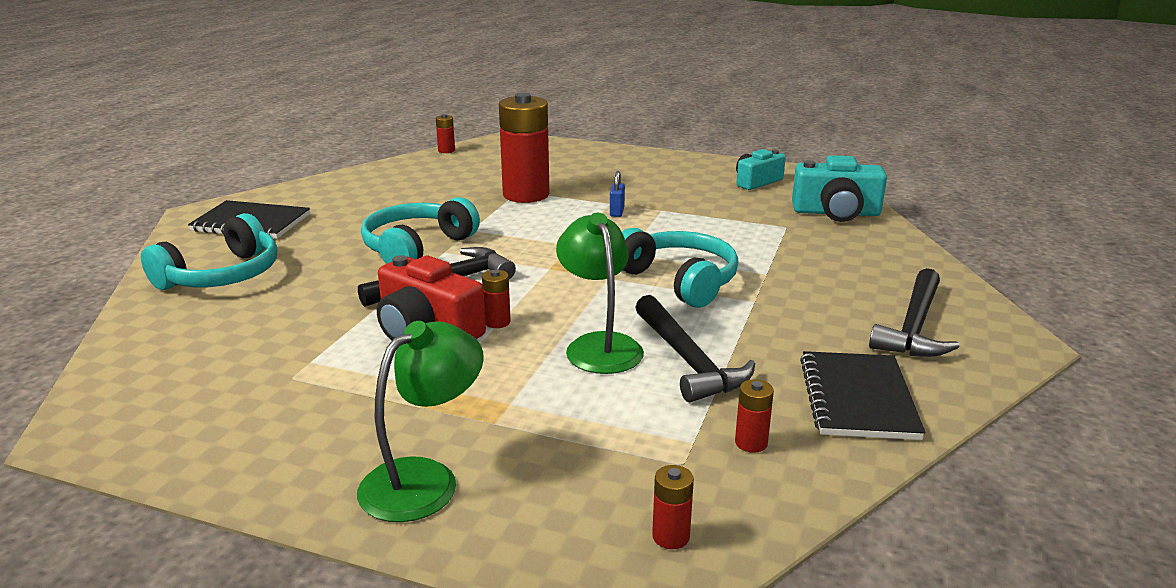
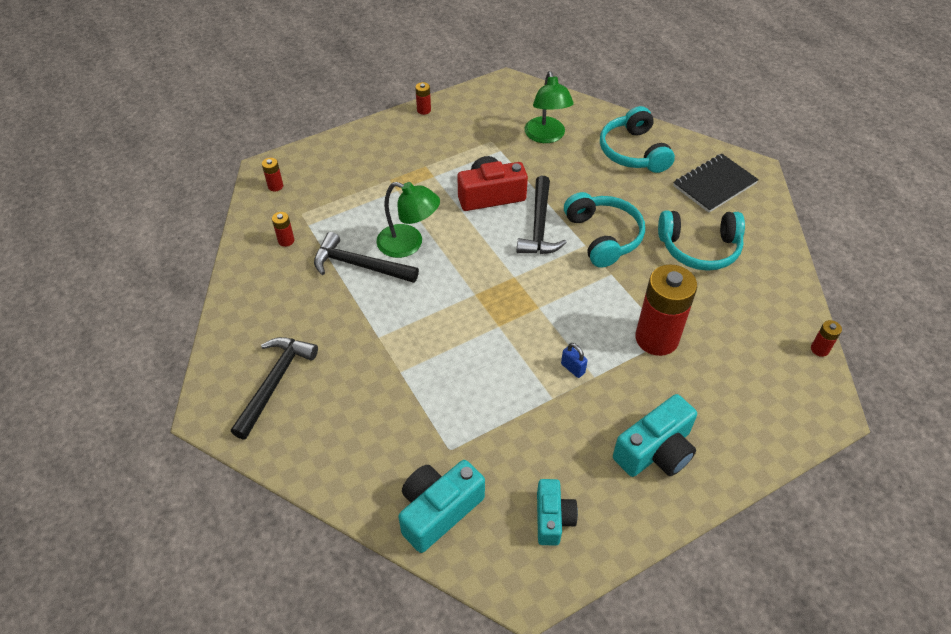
camera: 130 degrees right, 25 degrees up
(424, 479) = (377, 147): green lamp -> green lamp (546, 136)
(497, 322) = (472, 222): red battery -> red battery (424, 110)
(639, 170) = (655, 451): none -> turquoise camera
(679, 281) = (437, 323): turquoise headphones -> turquoise headphones (699, 248)
(857, 398) = (264, 299): black notebook -> none
(914, 327) = (275, 382): black hammer -> black hammer turned 45 degrees clockwise

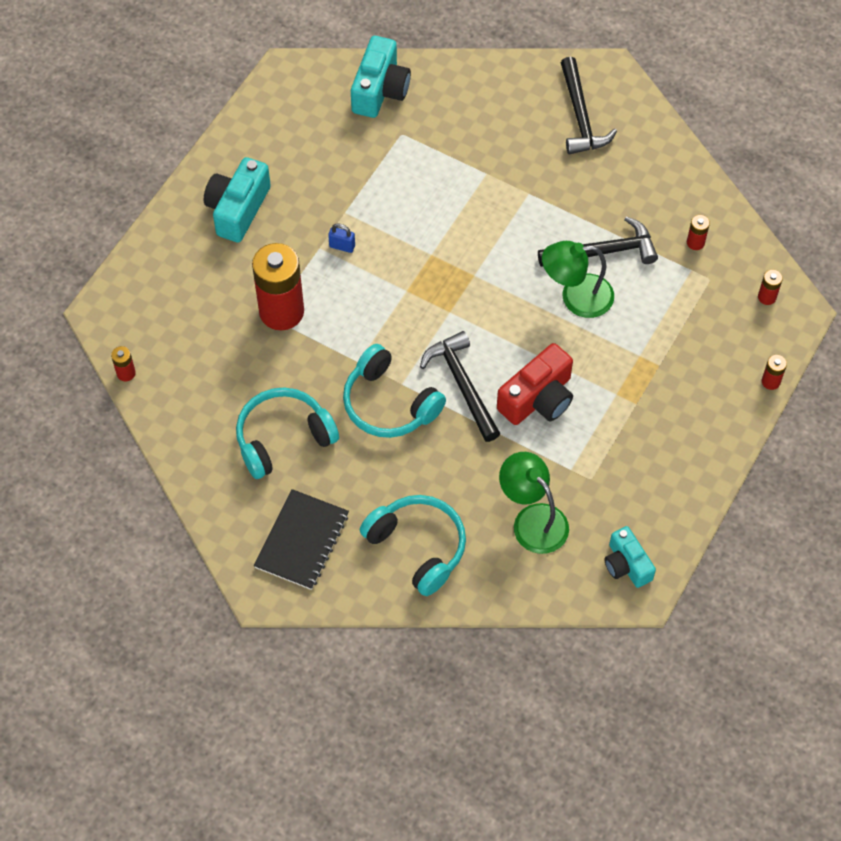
camera: 150 degrees right, 10 degrees up
(424, 110) = (704, 487): red battery -> red battery (770, 381)
(553, 518) = (293, 124): turquoise camera -> turquoise camera (626, 565)

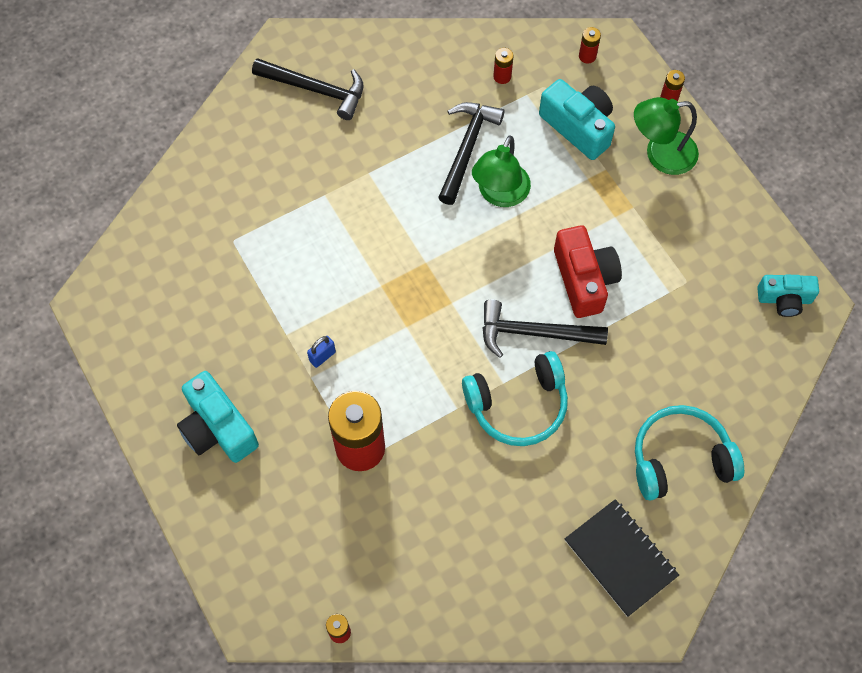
camera: 60 degrees left, 5 degrees up
(283, 438) = (500, 518): turquoise headphones -> none
(380, 90) = (171, 232): turquoise camera -> turquoise camera (578, 127)
(532, 519) = (702, 349): green lamp -> green lamp (660, 154)

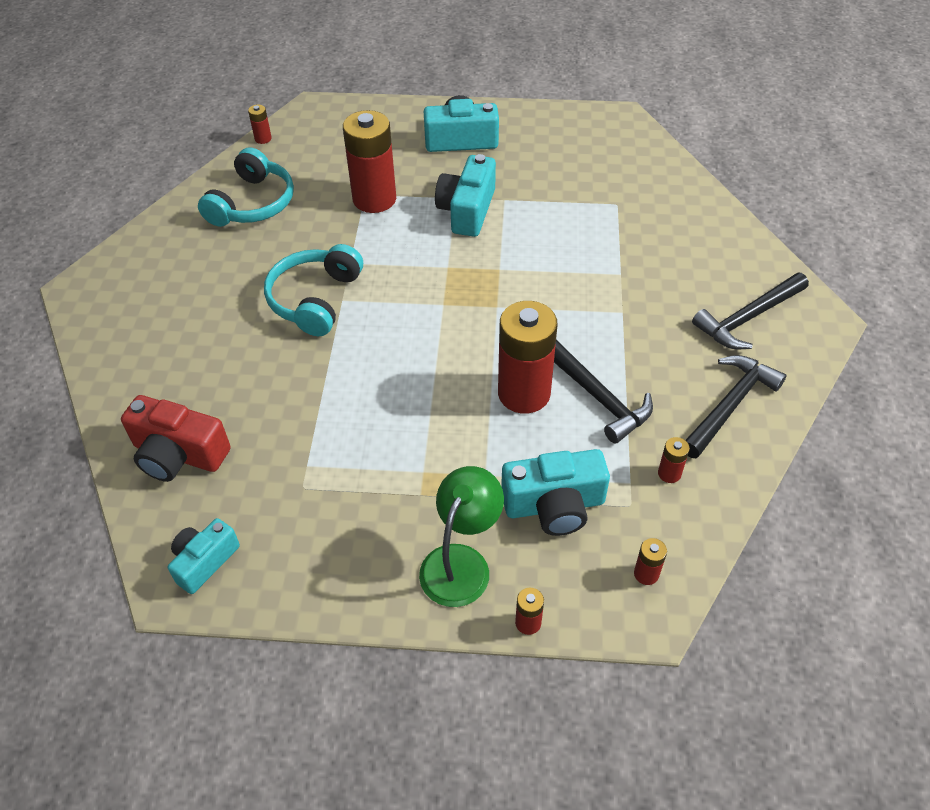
camera: 125 degrees right, 15 degrees down
(322, 356) = (467, 210): blue padlock -> turquoise camera
(499, 194) = (524, 393): green lamp -> red battery
(534, 333) = (365, 343): black hammer -> black hammer (730, 405)
(584, 279) = (380, 407): red camera -> red camera (178, 454)
(620, 558) = (140, 294): black notebook -> none
(680, 458) = (163, 376): turquoise headphones -> turquoise headphones (253, 203)

